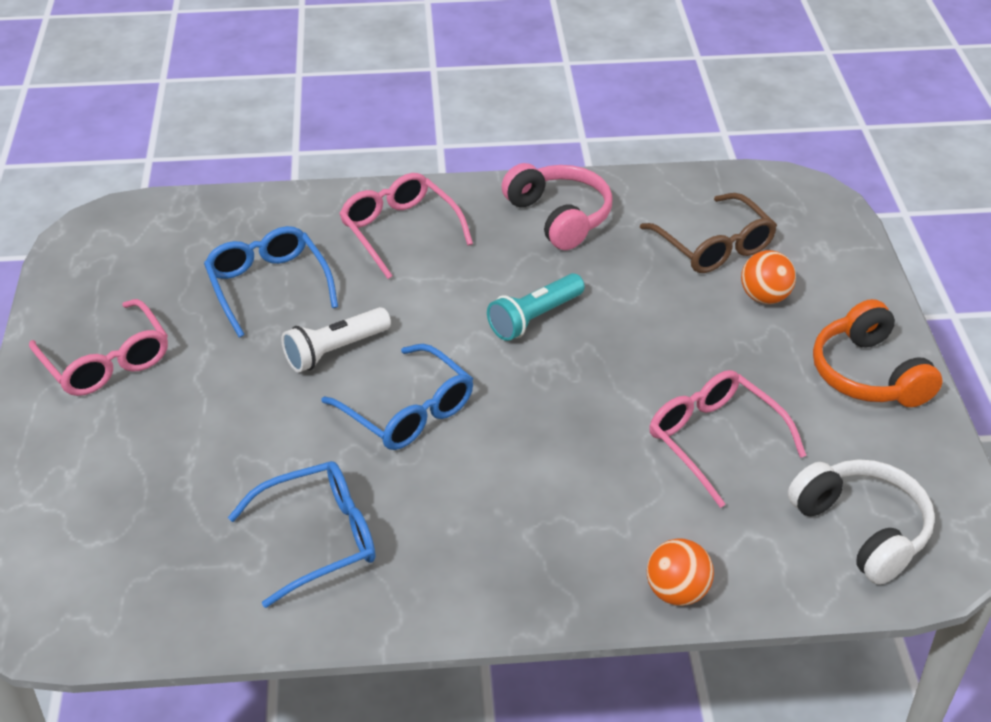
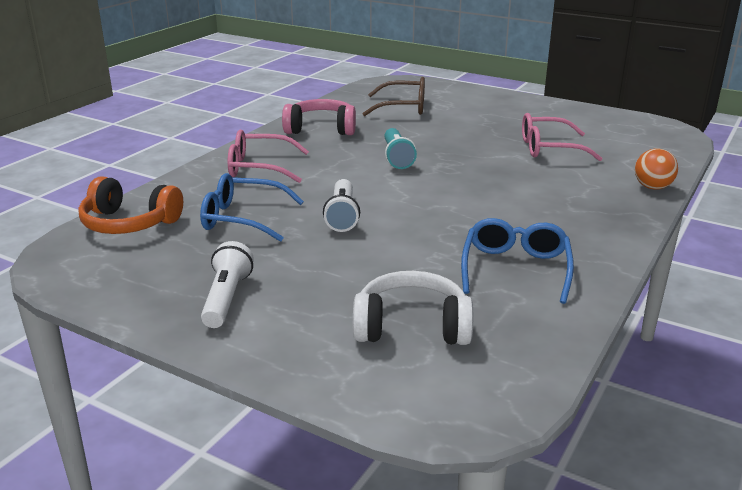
camera: 55 degrees left, 15 degrees down
(106, 362) = (227, 298): pink glasses -> white flashlight
(408, 412) = (431, 211): blue glasses -> none
(764, 297) = (457, 110): orange ball -> none
(862, 529) = (643, 140): white headphones -> white headphones (412, 326)
(868, 374) = (539, 109): orange headphones -> orange headphones (129, 223)

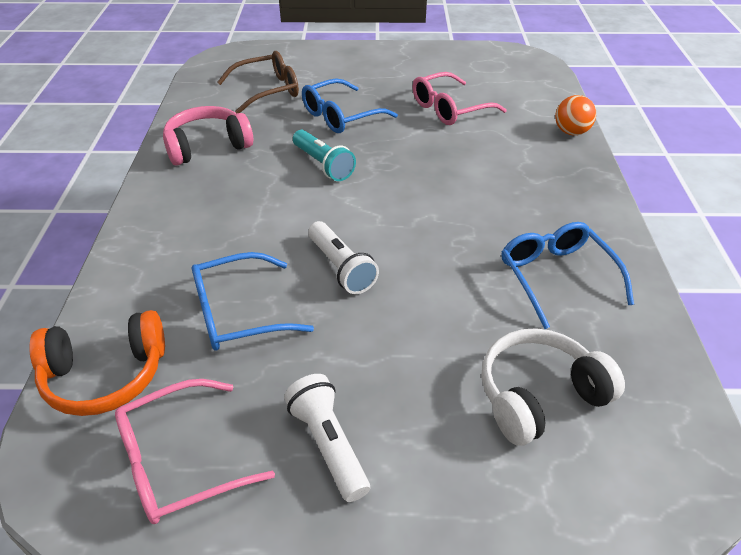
camera: 30 degrees left, 15 degrees up
(259, 168) = (188, 227): pink glasses -> pink glasses (178, 462)
(445, 133) = (340, 116): none -> blue glasses

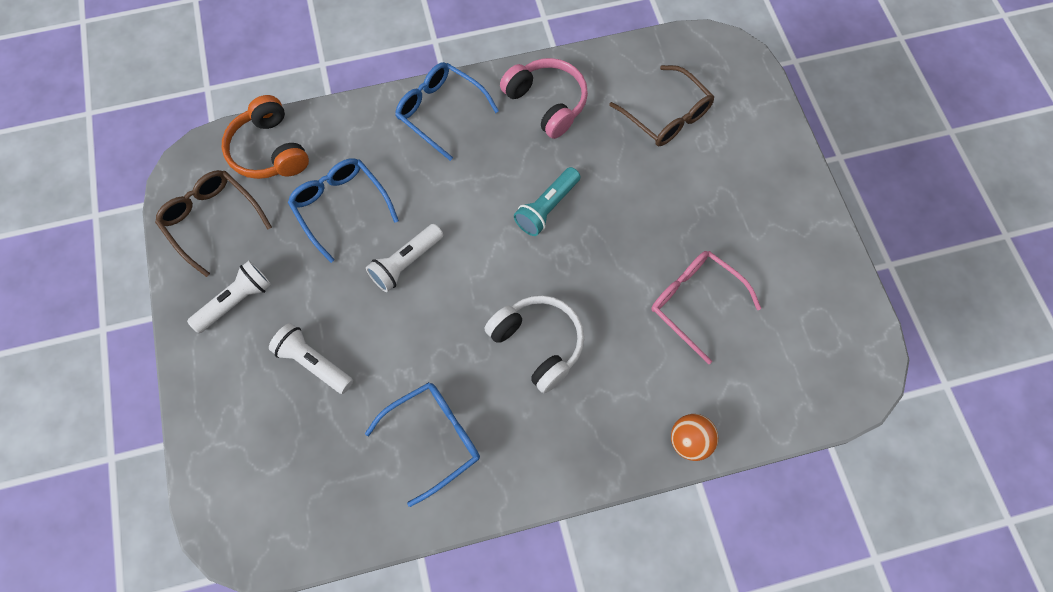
camera: 75 degrees right, 25 degrees up
(178, 462) = (211, 220): pink glasses -> brown glasses
(340, 116) = (639, 198): blue glasses -> blue glasses (440, 111)
(445, 367) = (314, 362): none -> white flashlight
(539, 395) = (298, 434): white headphones -> white headphones (538, 344)

